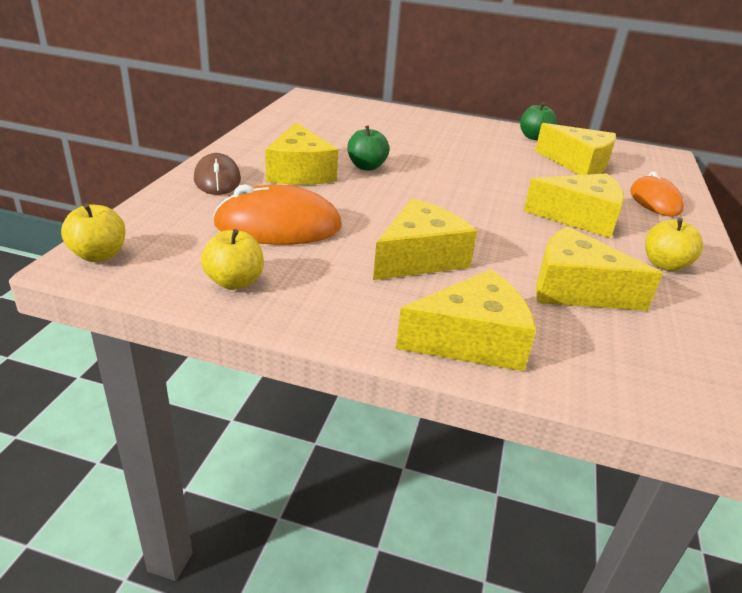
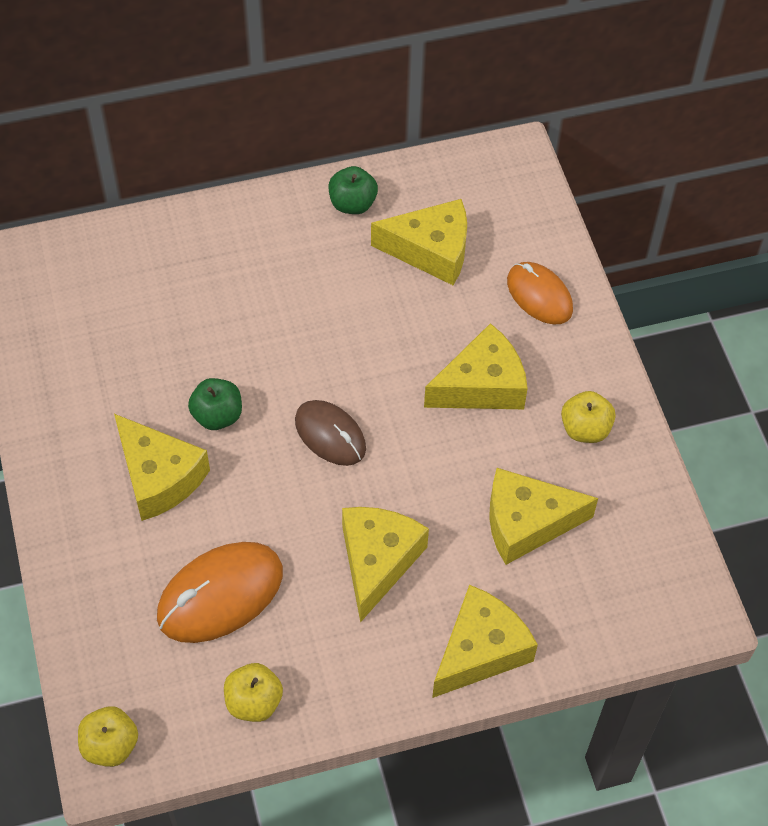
camera: 30 degrees left, 25 degrees up
(217, 179) = (90, 550): brown mouse -> brown mouse (330, 435)

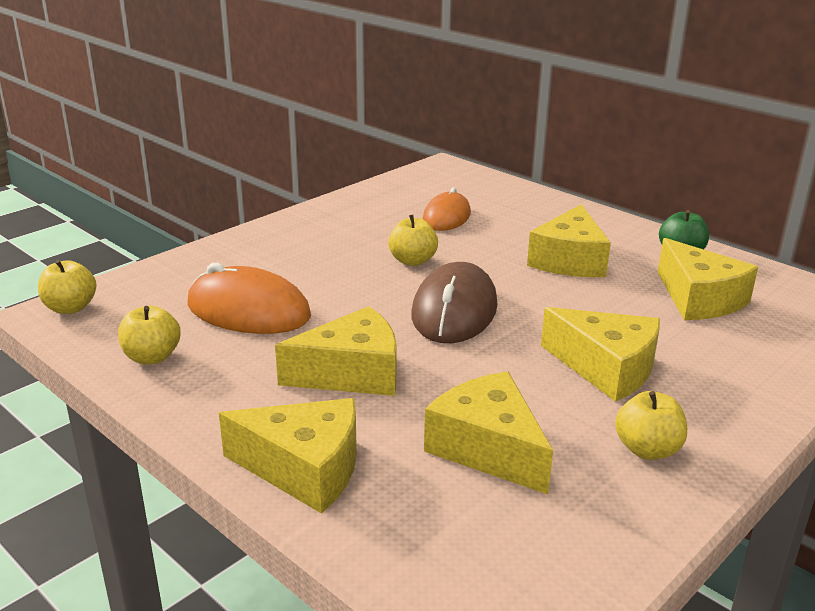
camera: 60 degrees right, 30 degrees down
(159, 477) = (332, 256): yellow cheese -> yellow cheese (569, 260)
(217, 415) = (412, 261): green apple -> yellow apple
(330, 435) = (454, 310): brown mouse -> brown mouse, size x1.52
(539, 295) = (750, 368): orange mouse -> orange mouse (446, 217)

